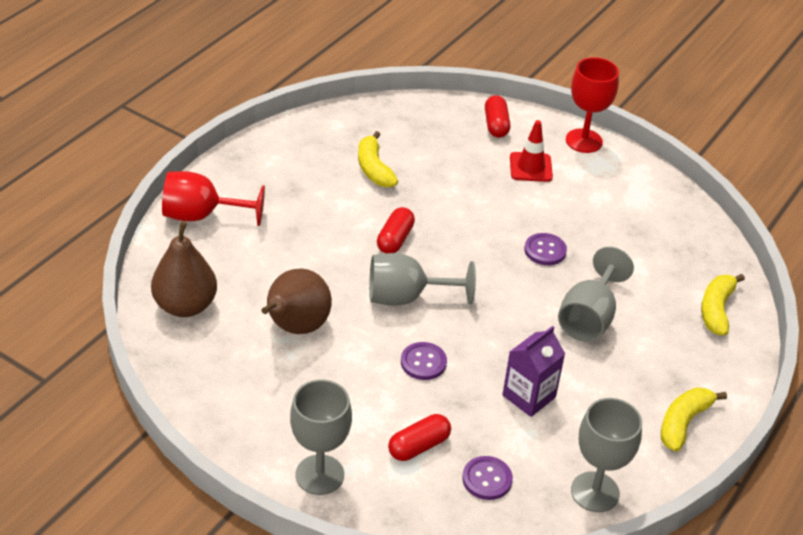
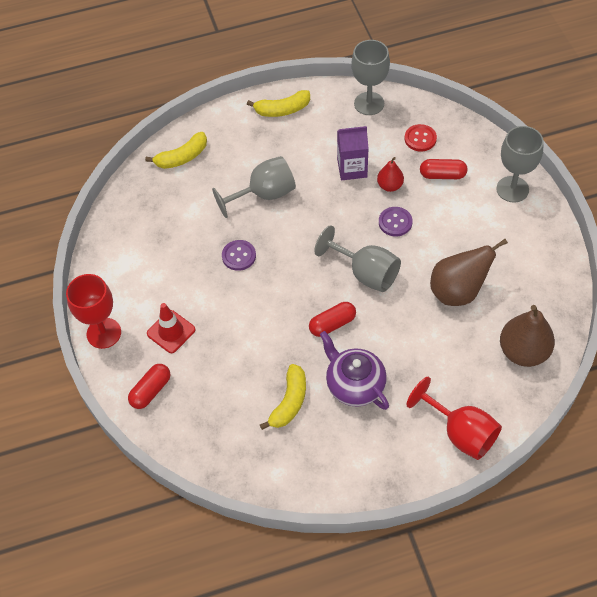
camera: 135 degrees left, 15 degrees up
(329, 205) = (354, 384): none -> purple teapot
(467, 399) = (390, 186): none -> red pear
(487, 479) = (420, 139): purple button -> red button

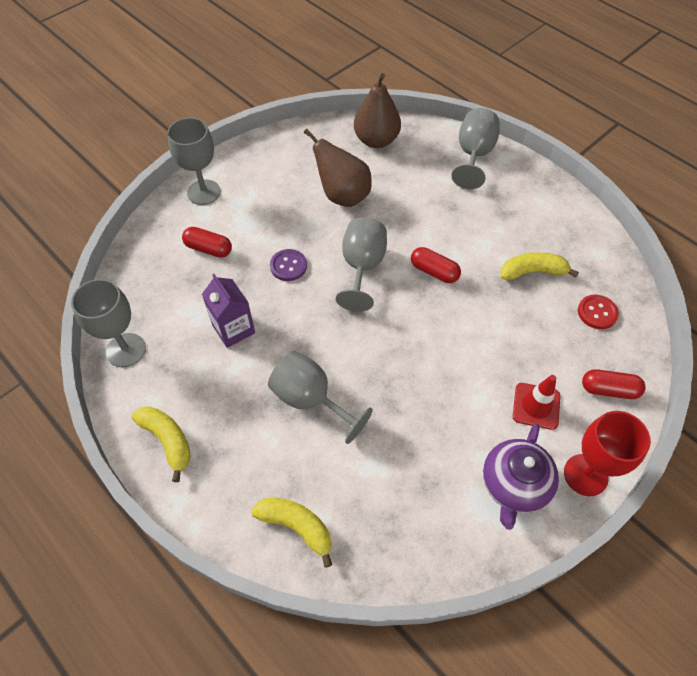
camera: 120 degrees left, 0 degrees up
(239, 256) = (406, 386): purple button -> none
(354, 384) = (482, 233): purple teapot -> purple teapot (514, 485)
(390, 186) = (243, 287): red pear -> none
(420, 139) = (164, 283): red button -> red button (597, 313)
(442, 175) = (209, 249): red capsule -> red capsule turned 45 degrees counterclockwise
(460, 432) = (473, 155): red goblet -> grey goblet

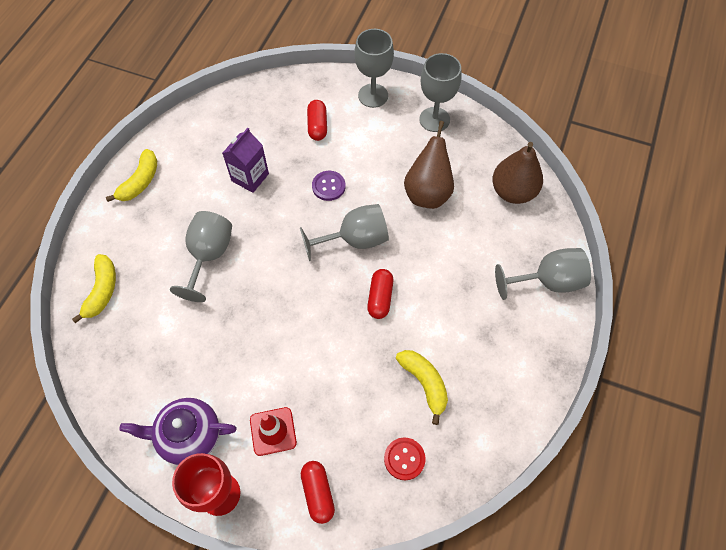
camera: 65 degrees right, 5 degrees up
(126, 350) = (202, 121): grey goblet -> grey goblet (434, 119)

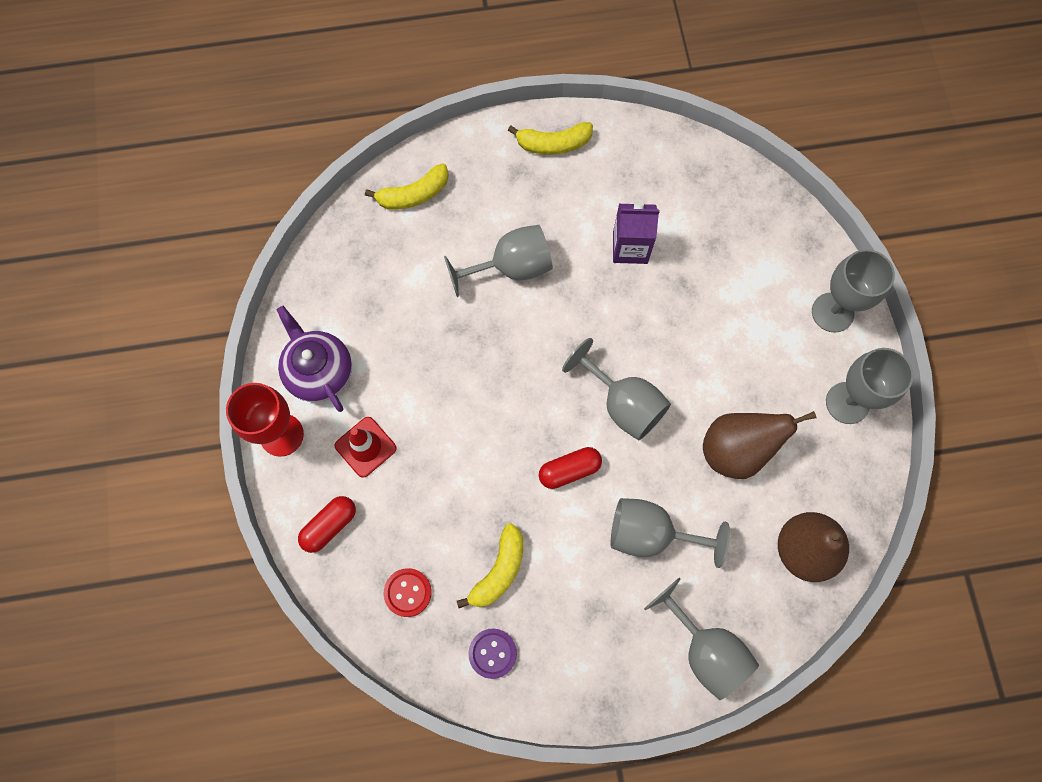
camera: 60 degrees right, 10 degrees up
(317, 126) = (745, 276): red capsule -> none
(328, 186) = (673, 336): purple button -> purple button (492, 653)
(454, 272) = (650, 534): none -> grey goblet

